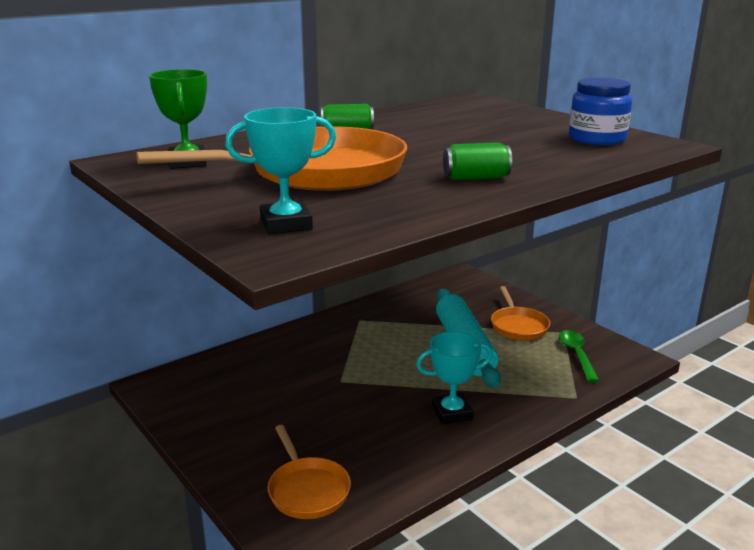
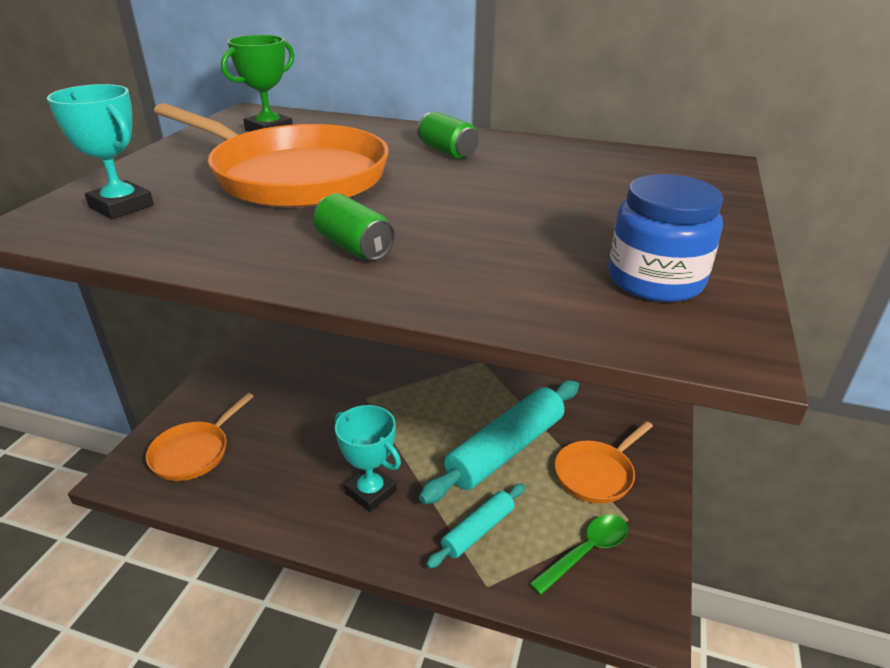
camera: 55 degrees right, 10 degrees up
(528, 384) = (478, 531): none -> turquoise rolling pin

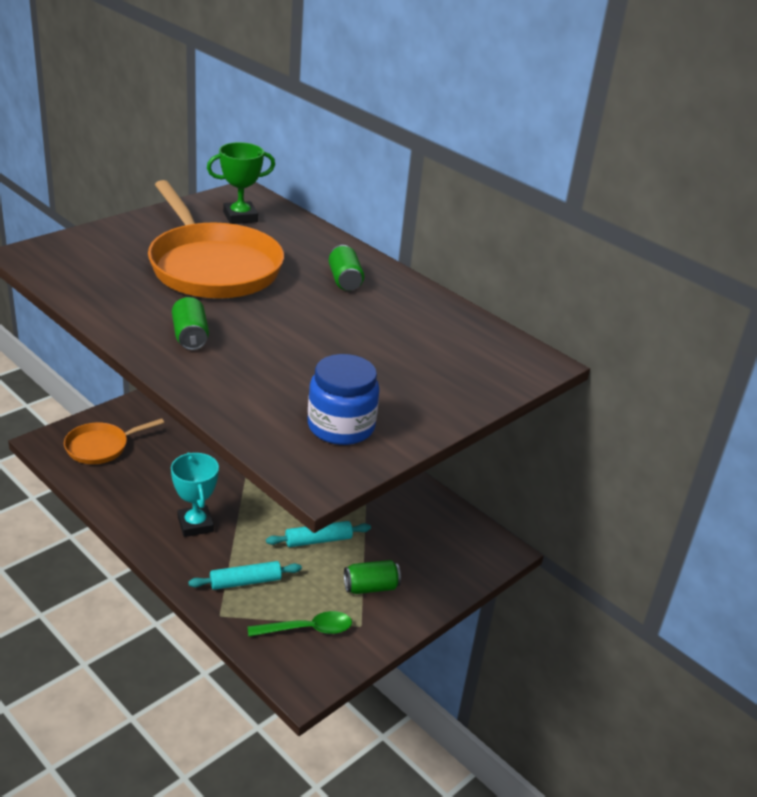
camera: 25 degrees right, 0 degrees up
(121, 206) = (87, 257): turquoise trophy -> none
(505, 449) = (318, 540): turquoise rolling pin -> turquoise rolling pin, size x0.53
(597, 474) = (370, 587): orange pan -> green can

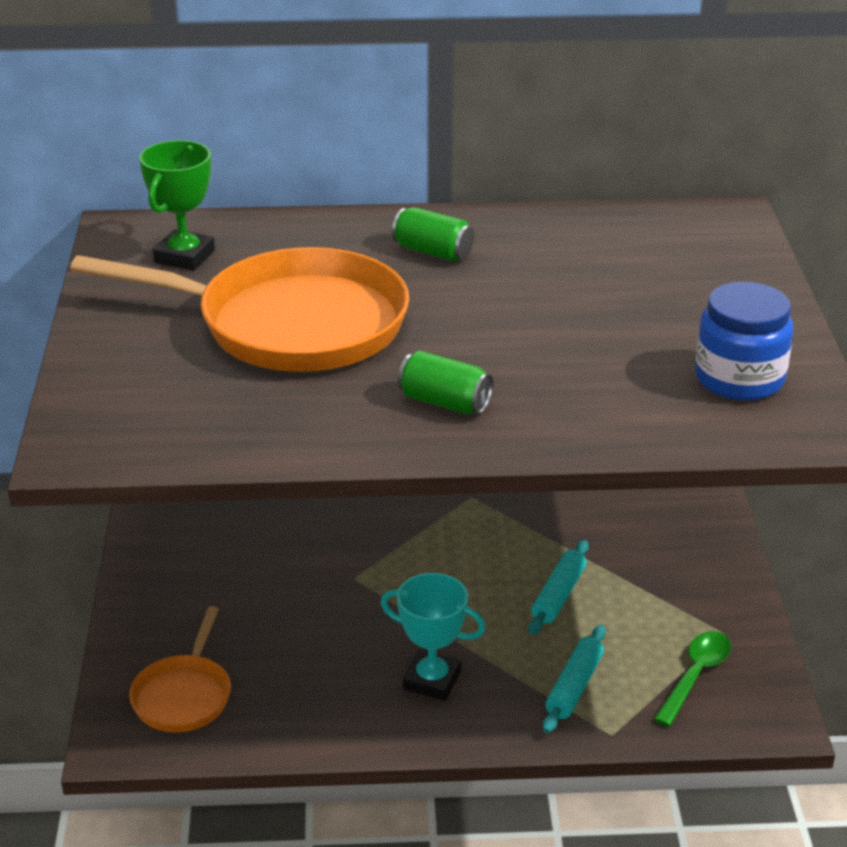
camera: 45 degrees left, 0 degrees up
(370, 587) = (672, 595): green can -> none

